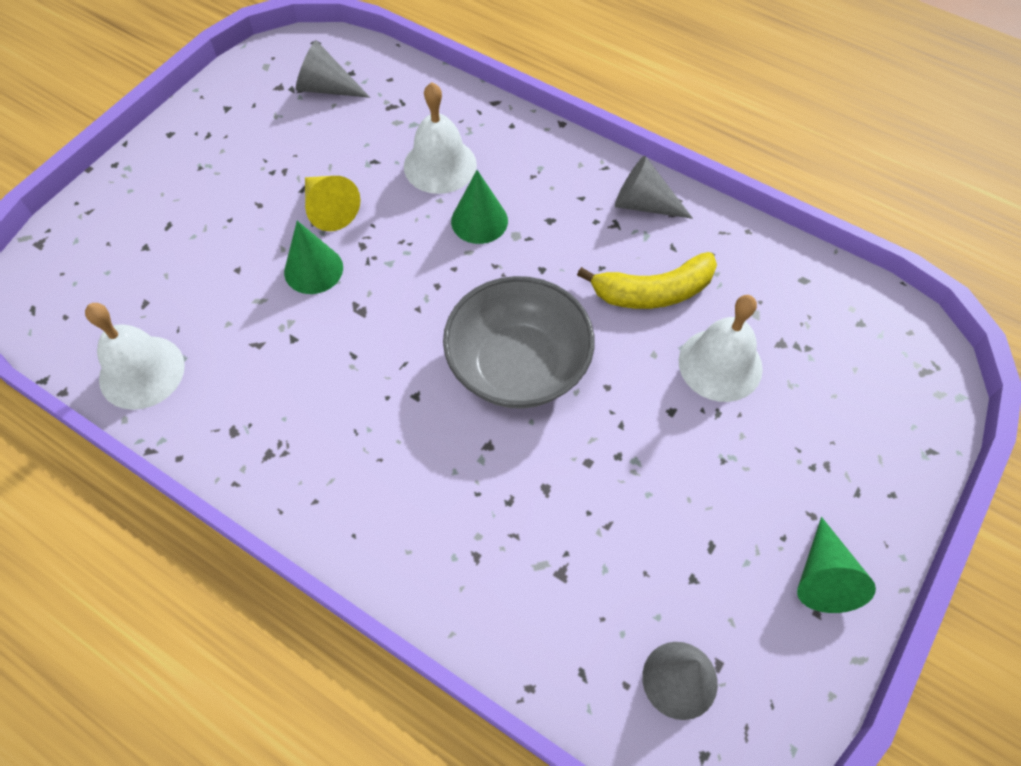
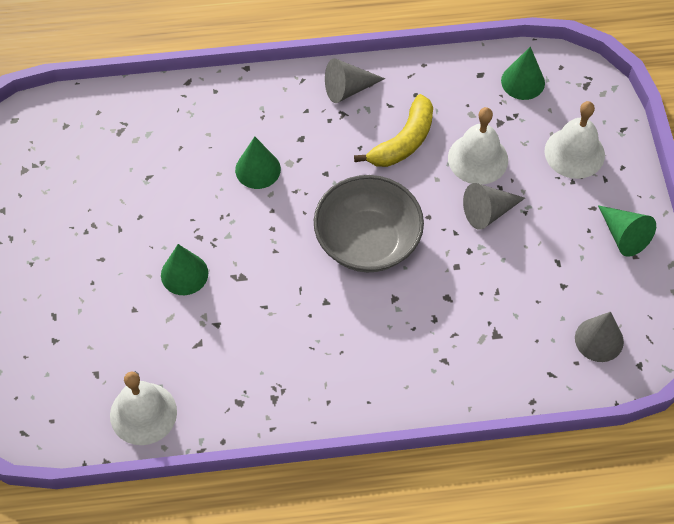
camera: 40 degrees left, 0 degrees up
(327, 88) = (60, 148): grey cone -> grey cone (488, 212)
(329, 209) = (152, 229): yellow cone -> none
(440, 165) = (195, 150): white bell -> white bell (574, 153)
(848, 318) = (523, 81): none -> green cone

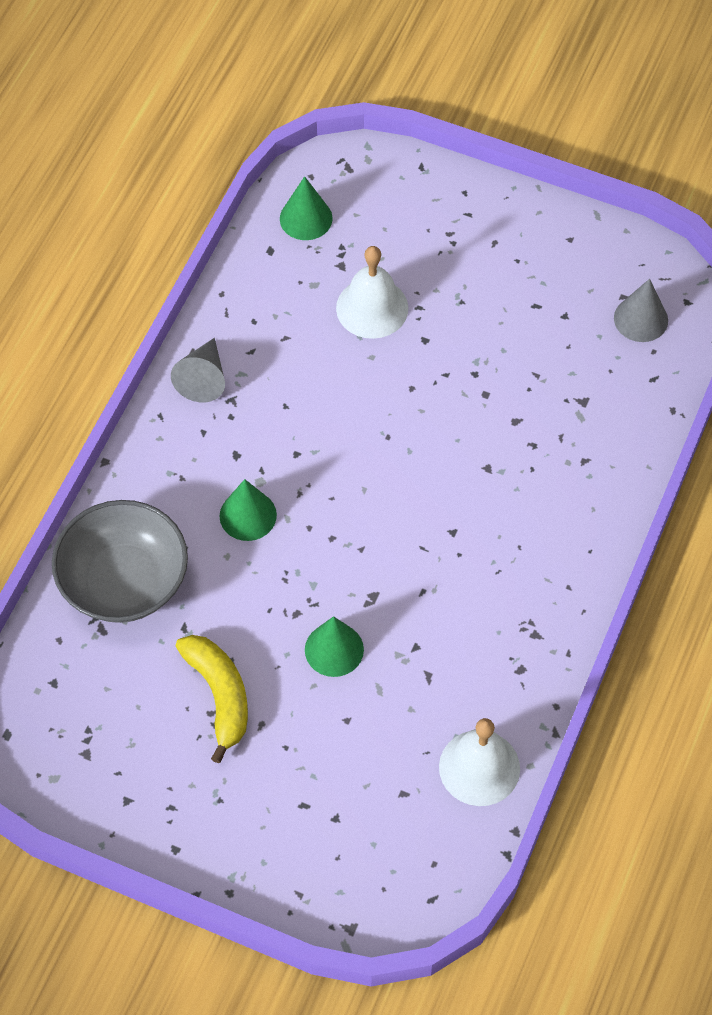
camera: 60 degrees left, 0 degrees up
(367, 241) = (405, 457): grey bowl -> grey bowl (124, 581)
(403, 141) = (305, 362): yellow banana -> yellow banana (219, 695)
(488, 212) = (441, 333): grey cone -> none
(574, 153) = (421, 222): white bell -> none
(623, 235) = (541, 235): green cone -> none

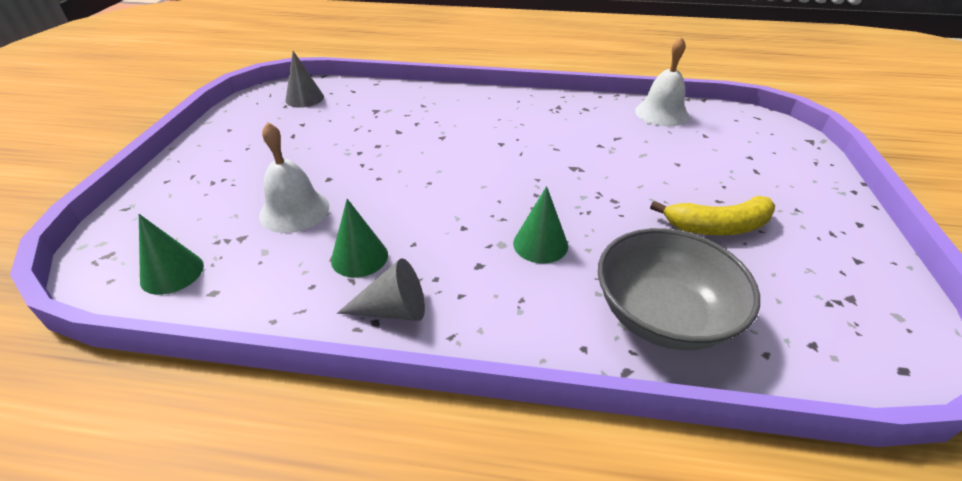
camera: 105 degrees left, 20 degrees down
(219, 695) = (717, 226): yellow banana -> yellow banana turned 150 degrees counterclockwise
(334, 649) = (629, 177): green cone -> green cone (359, 257)

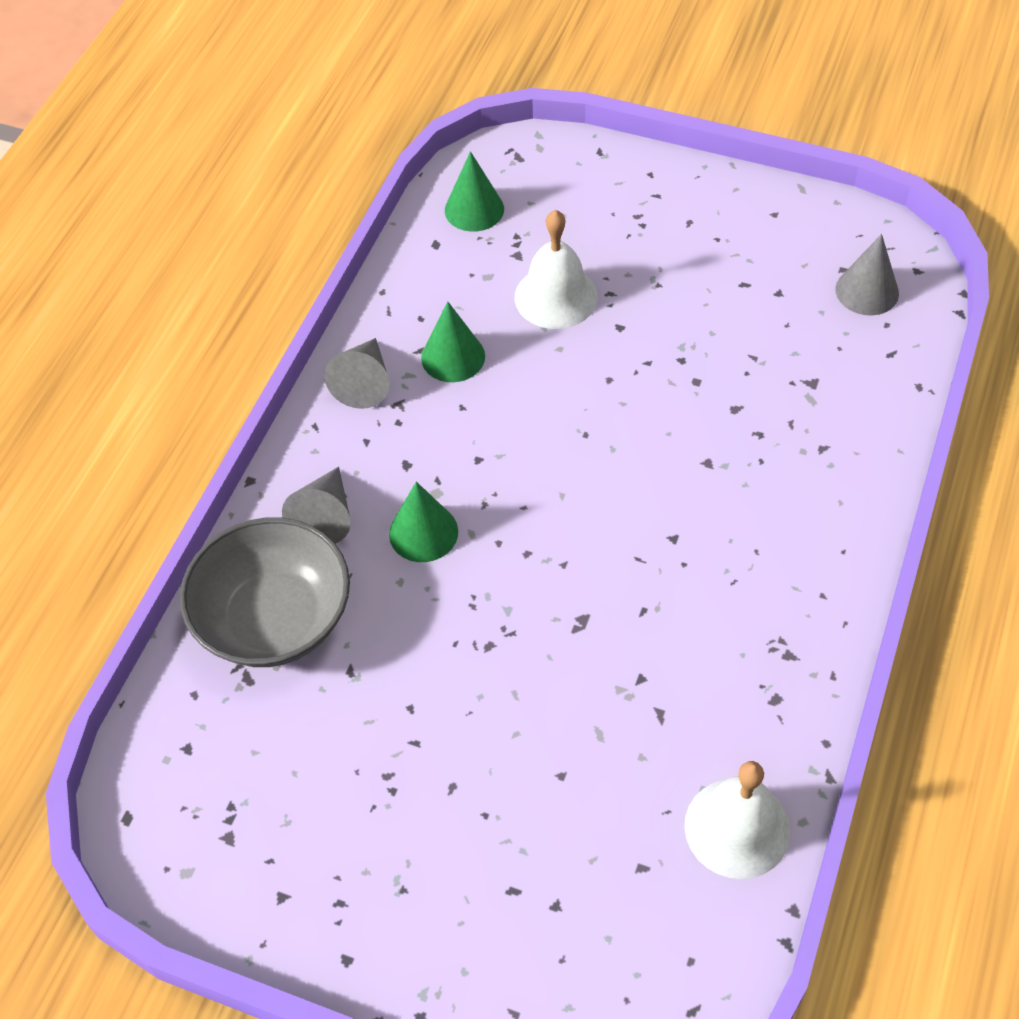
camera: 105 degrees right, 15 degrees up
(549, 305) = (325, 516): none -> grey cone
(717, 226) = (397, 753): yellow banana -> none

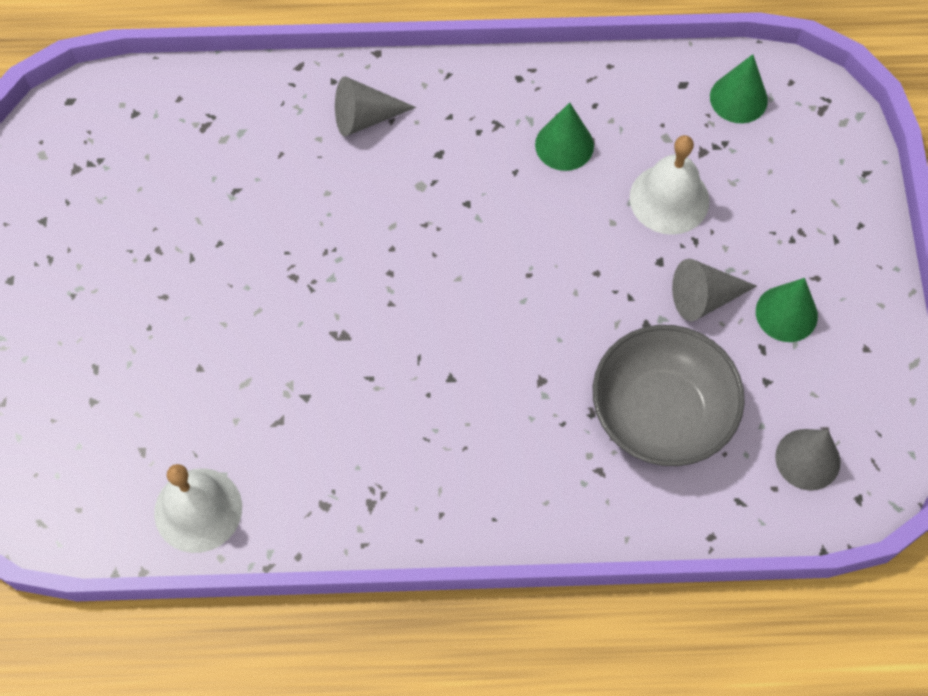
camera: 65 degrees right, 10 degrees up
(274, 619) = (260, 122): grey bowl -> grey bowl (661, 413)
(364, 382) = (507, 91): grey cone -> grey cone (704, 298)
(423, 532) = (378, 191): green cone -> green cone (786, 313)

